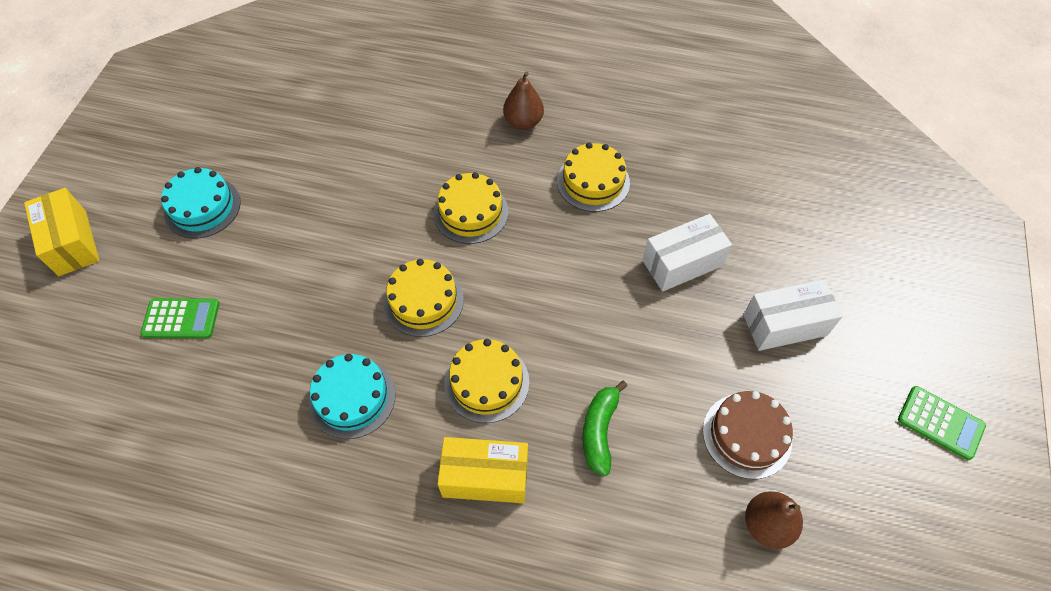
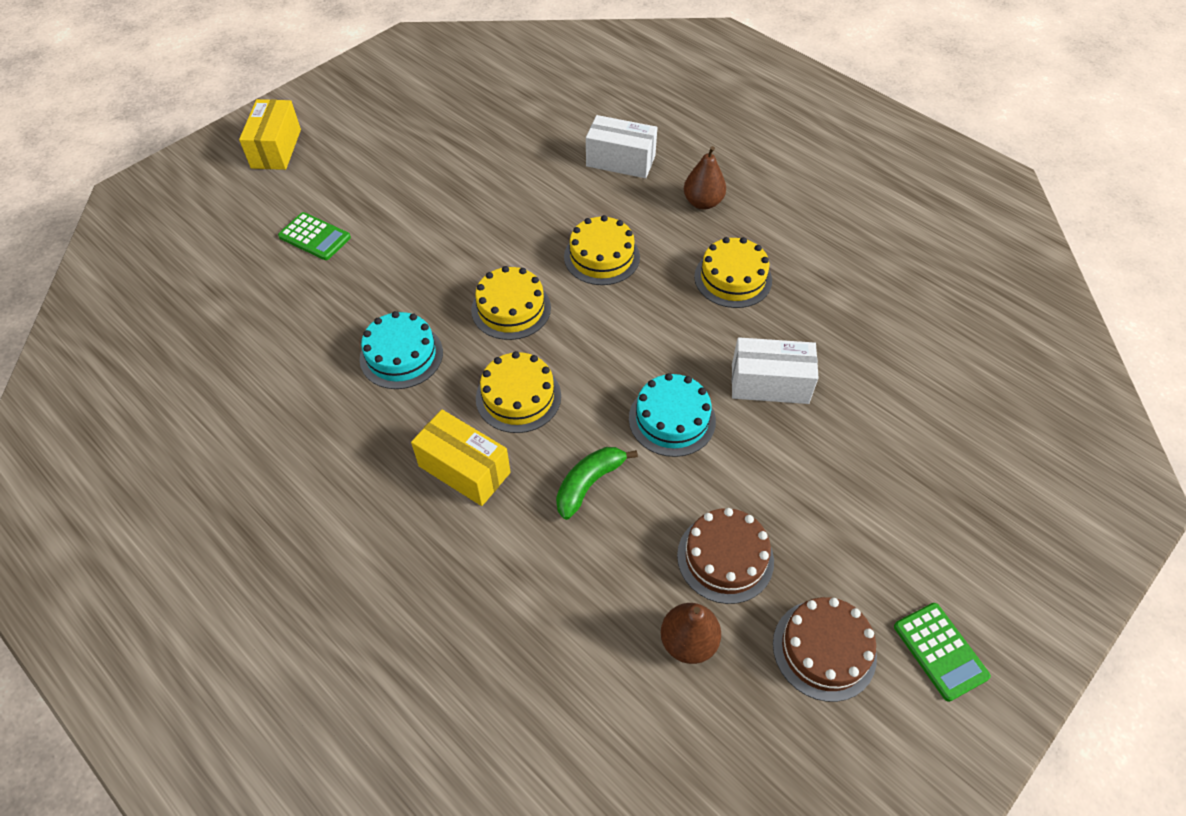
camera: 30 degrees right, 5 degrees down
(202, 207) = (386, 162): turquoise cake -> turquoise cake (672, 419)
(784, 325) = (835, 483): white box -> white box (620, 161)
(865, 470) = (824, 649): none -> brown cake

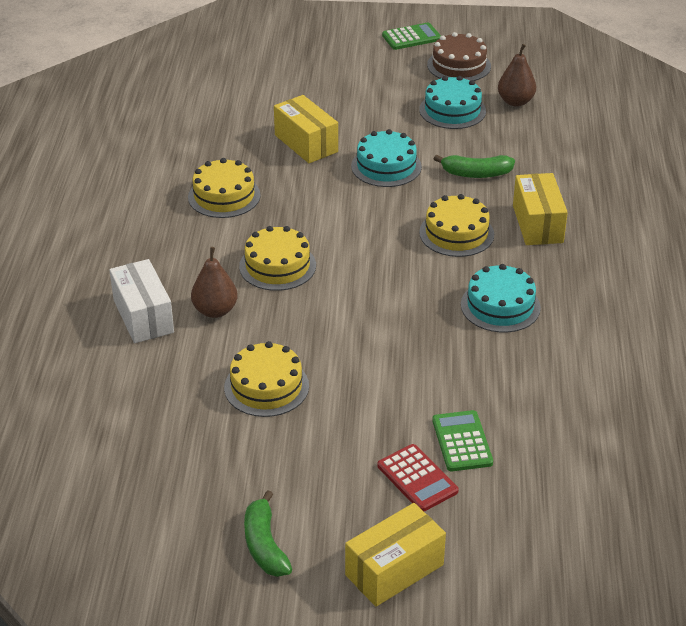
camera: 130 degrees left, 15 degrees down
(318, 197) = (417, 478): none -> red calculator
(362, 113) = (264, 545): none -> green banana
(511, 308) = (388, 280): yellow cake -> yellow cake (266, 386)
(702, 202) = (150, 246): brown pear -> brown pear (215, 311)
(725, 558) = (452, 110): brown cake -> turquoise cake
(769, 384) = (306, 143): white box -> yellow box
(940, 651) = (411, 37): green calculator -> green calculator turned 45 degrees clockwise

